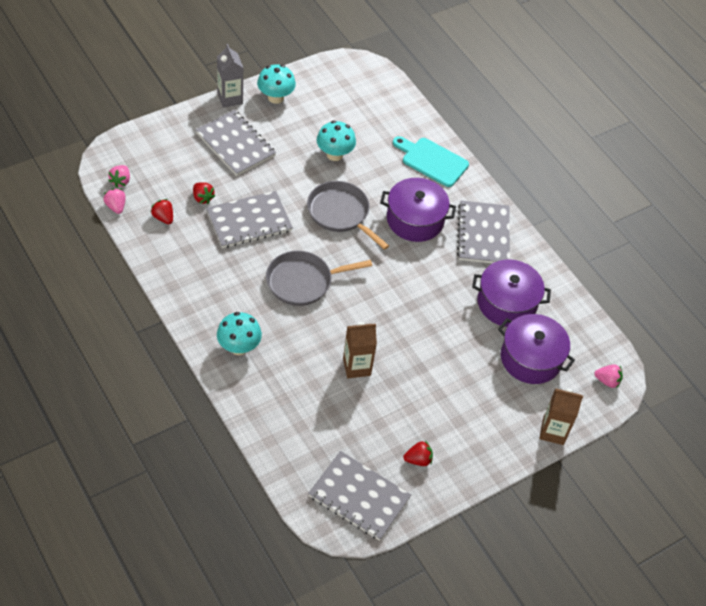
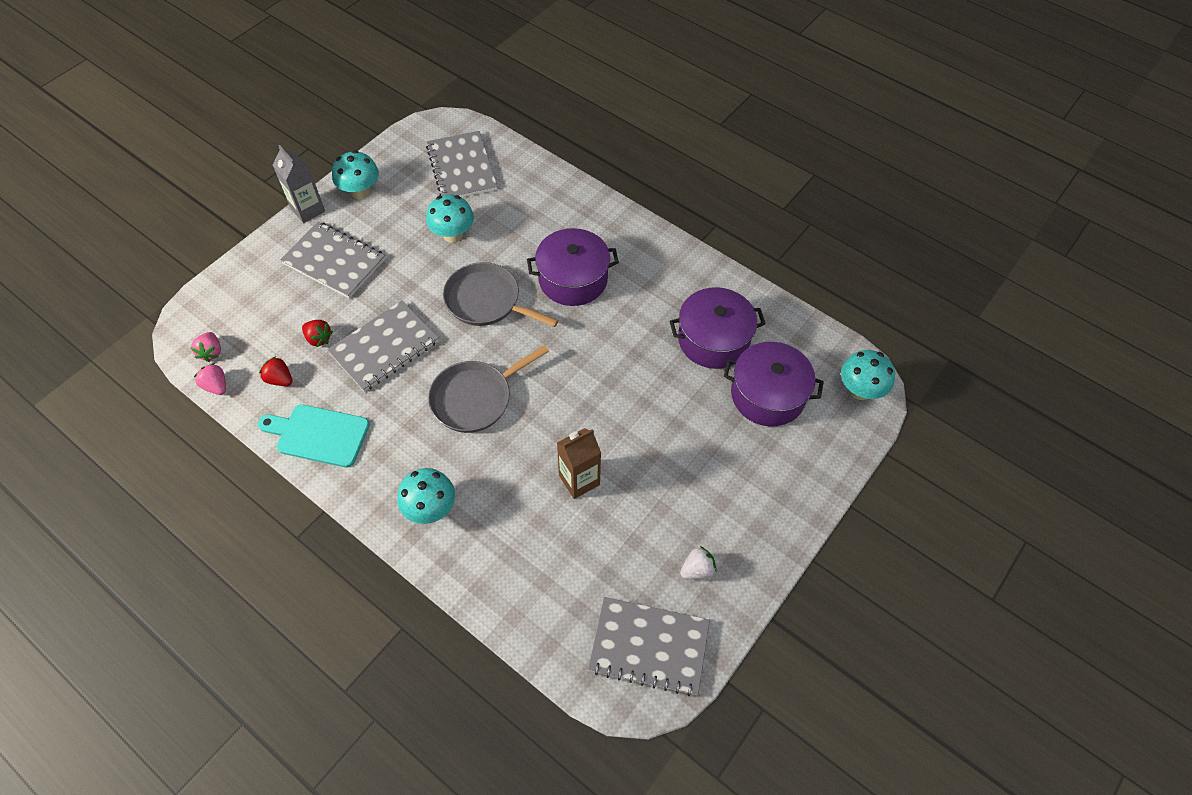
camera: 15 degrees left, 5 degrees up
(418, 460) = (697, 569): red strawberry -> white strawberry
(432, 161) = (563, 205): turquoise cutting board -> turquoise cutting board (318, 435)
(483, 234) = (654, 269): grey notebook -> grey notebook (462, 168)
(553, 431) = (830, 473): brown carton -> none
(607, 381) = (860, 390): pink strawberry -> turquoise mushroom

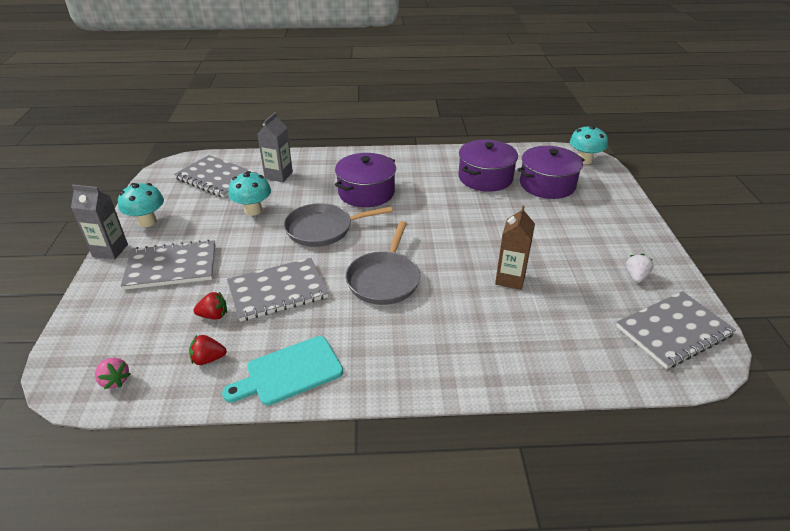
camera: 40 degrees left, 20 degrees down
(216, 386) = (147, 400): pink strawberry -> none
(384, 347) = (277, 291): grey notebook -> grey notebook turned 60 degrees clockwise
(430, 508) = (439, 357): turquoise mushroom -> none
(518, 200) = (278, 175): none -> grey carton

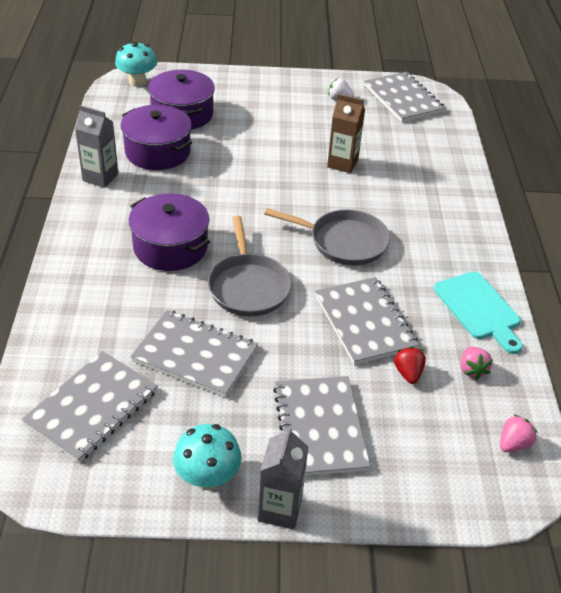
camera: 90 degrees left, 5 degrees up
(208, 359) = (472, 370): red strawberry -> pink strawberry
(253, 210) = (195, 355): turquoise mushroom -> grey notebook
(278, 175) = (103, 333): grey carton -> grey carton (100, 177)

